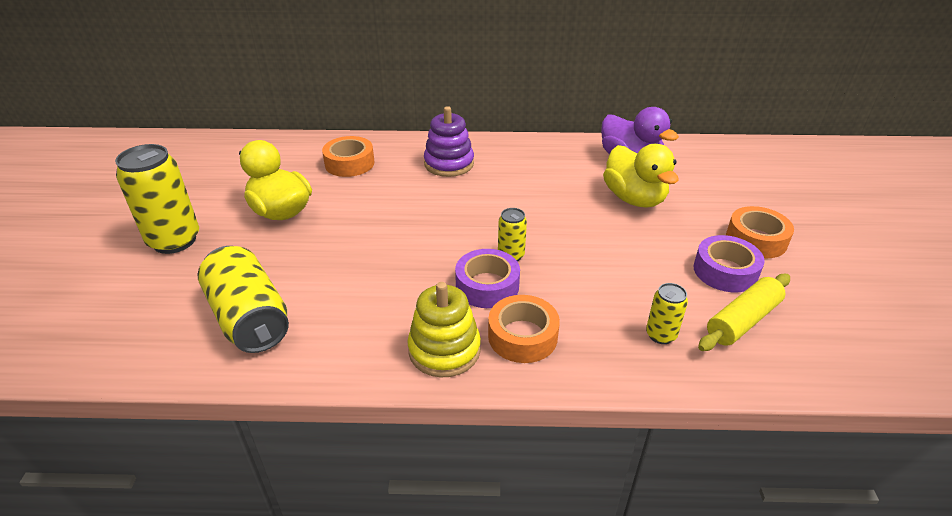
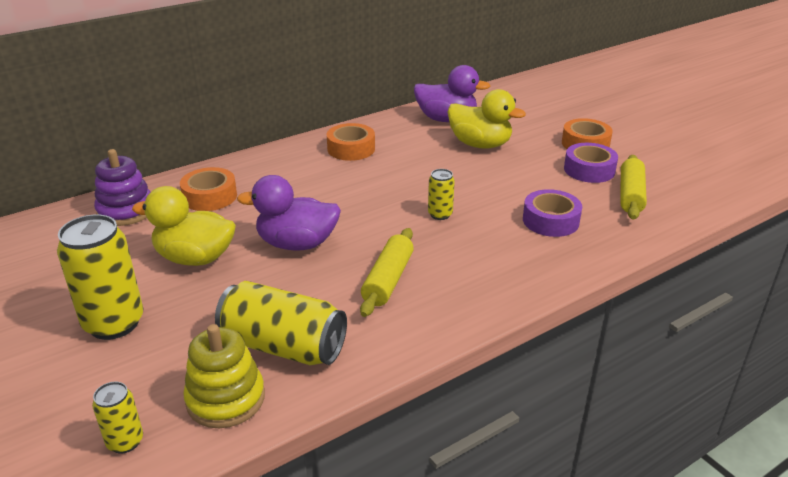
camera: 35 degrees left, 5 degrees down
(362, 231) = (297, 244): none -> purple duck
(392, 299) = (388, 280): none -> yellow rolling pin
(444, 350) = (471, 295): yellow stacking toy -> yellow stacking toy (226, 399)
(449, 164) = (304, 167): purple stacking toy -> purple stacking toy (126, 211)
(487, 286) = (448, 241): purple tape -> purple tape (550, 221)
(522, 336) = (513, 262): orange tape -> orange tape (351, 149)
(661, 335) = (595, 223): yellow can -> yellow can (125, 441)

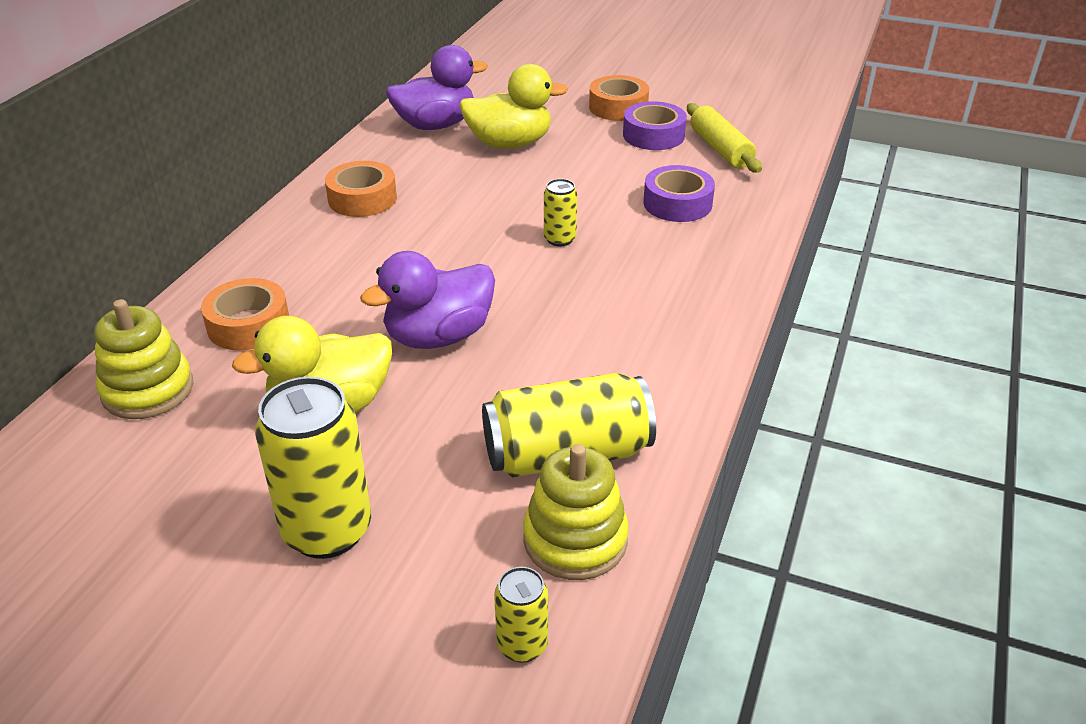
camera: 35 degrees left, 5 degrees up
(126, 211) = (148, 390): purple stacking toy -> yellow stacking toy
(388, 280) = (591, 333): yellow rolling pin -> none

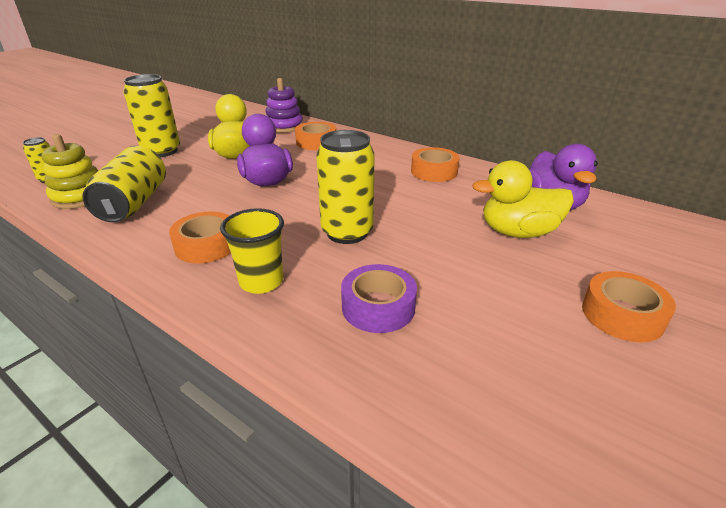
camera: 105 degrees right, 5 degrees down
(148, 390) = (284, 126): yellow stacking toy -> purple stacking toy
(509, 143) = (518, 232): yellow duck -> yellow duck turned 75 degrees clockwise
(560, 239) = (347, 232): yellow can -> yellow can, size x1.98
(642, 332) = (206, 245): none -> orange tape
(653, 135) = (543, 327): purple tape -> none
(684, 273) = (261, 282): none -> yellow cup
(721, 149) = (505, 380): yellow rolling pin -> none

